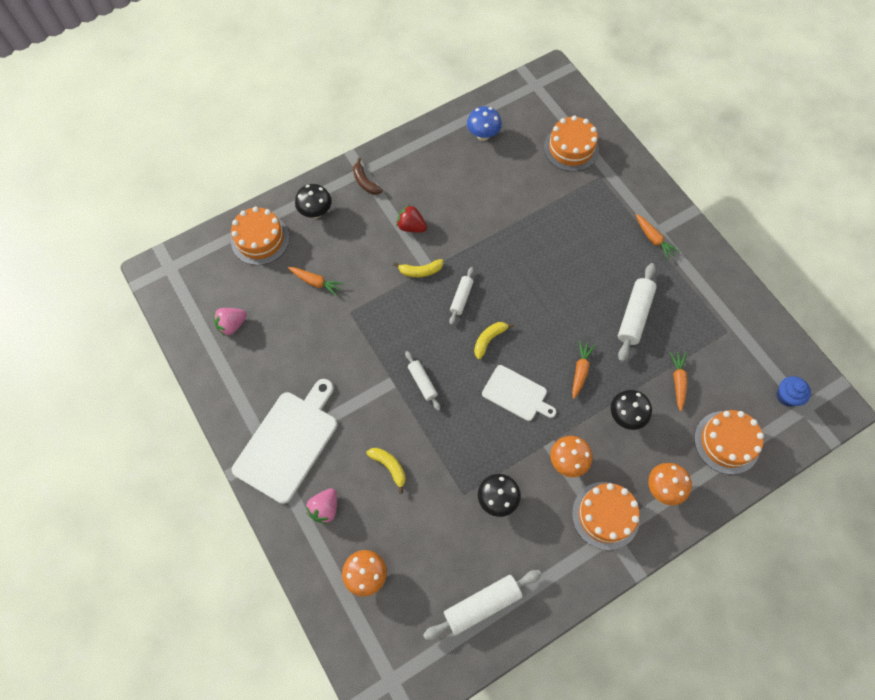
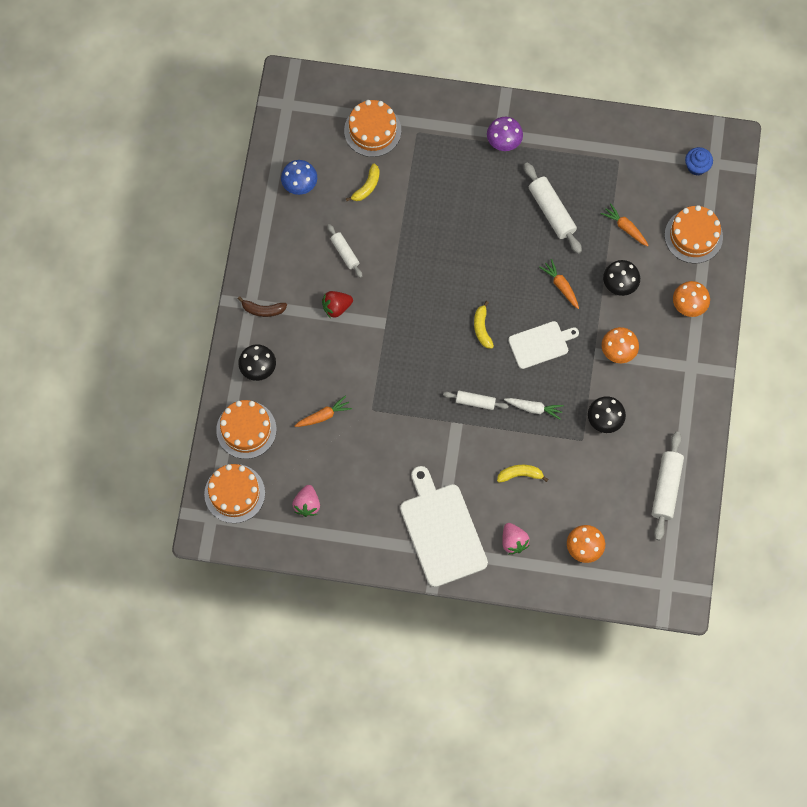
camera: 50 degrees left, 5 degrees up
(420, 271) = (382, 331): yellow banana -> yellow banana (367, 186)
(457, 432) = (534, 408): none -> white carrot
(461, 298) = (431, 320): white rolling pin -> white rolling pin (345, 253)
(605, 515) = (675, 359): orange cake -> orange cake (234, 493)
(653, 239) = (503, 142): orange carrot -> purple mushroom

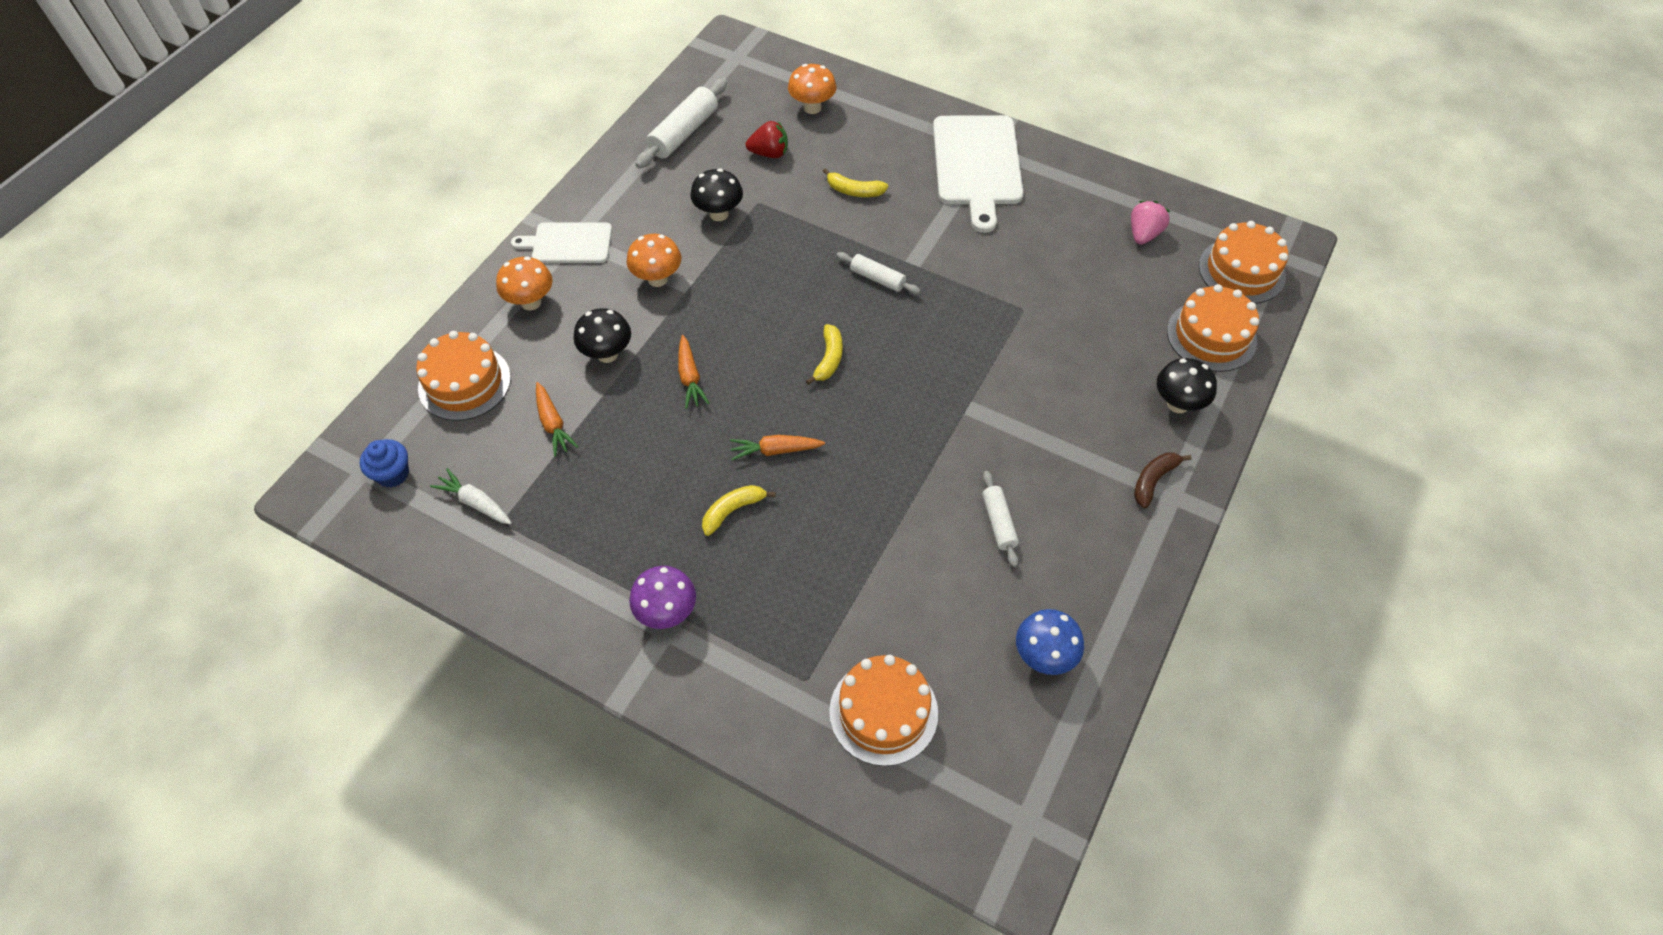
camera: 160 degrees left, 15 degrees down
(263, 310) = (1153, 480): brown banana -> brown banana turned 75 degrees counterclockwise
(324, 415) = (1094, 321): orange carrot -> orange carrot (775, 450)
(336, 307) = (1036, 449): red strawberry -> red strawberry (769, 153)
(367, 186) = (928, 615): yellow banana -> yellow banana (733, 511)
(513, 541) = (893, 134): pink strawberry -> none
(534, 408) = (802, 250): white carrot -> white carrot (475, 503)
(540, 344) = (756, 317): white cutting board -> white cutting board (568, 243)
(551, 211) = (648, 480): white rolling pin -> none

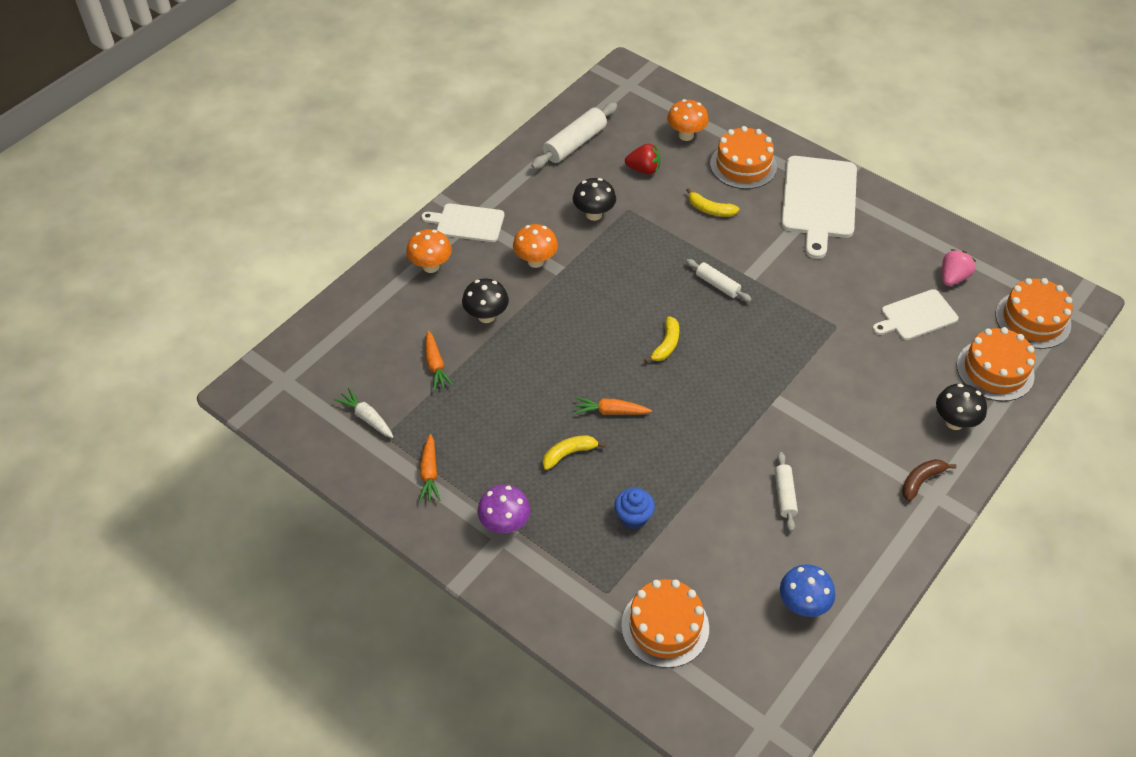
camera: 10 degrees right, 5 degrees down
(393, 474) = (305, 386): blue cupcake -> blue cupcake (633, 517)
(464, 383) = (370, 323): orange cake -> orange cake (743, 165)
(690, 377) = (550, 344): orange carrot -> orange carrot (429, 473)
(1111, 284) = (916, 316): none -> white cutting board

